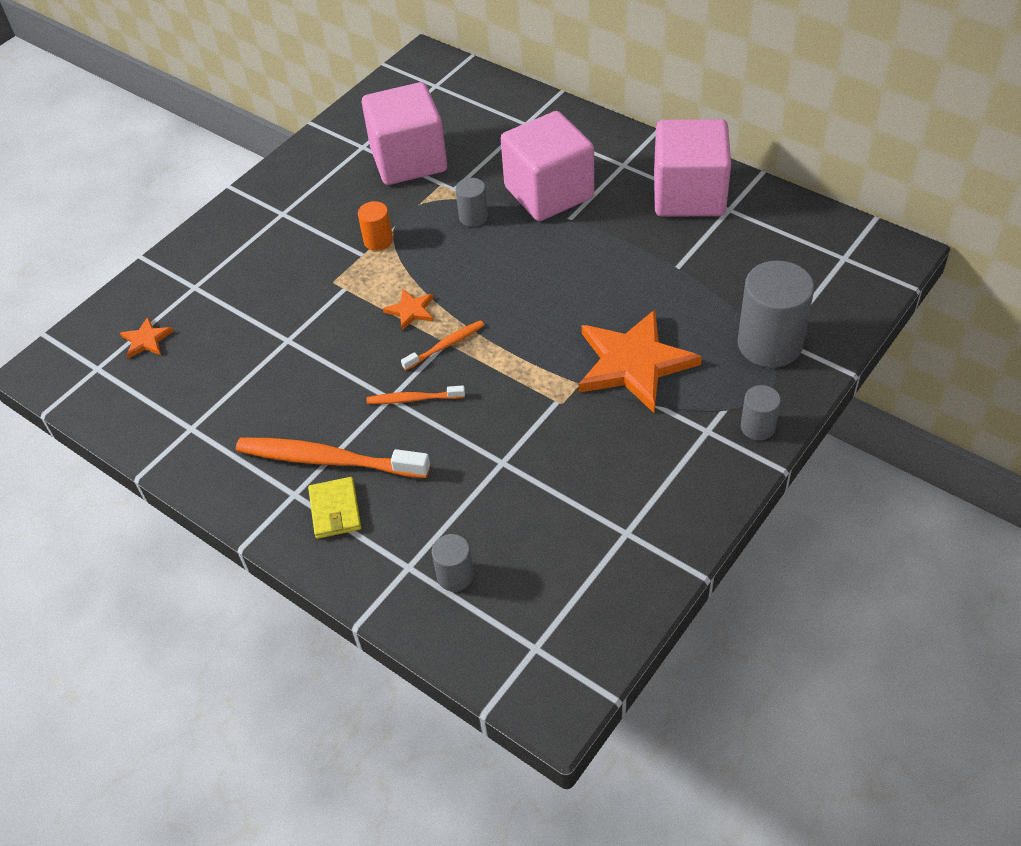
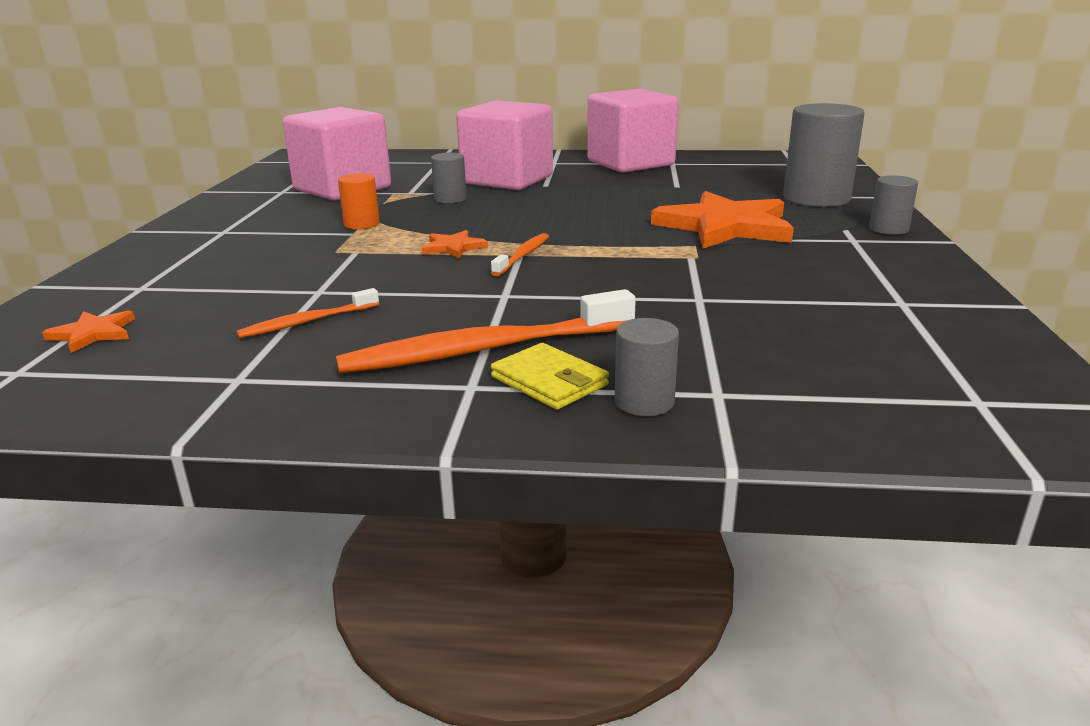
camera: 35 degrees left, 25 degrees down
(413, 399) = (534, 289): orange toothbrush -> orange toothbrush (307, 322)
(455, 576) = (786, 381): grey cylinder -> grey cylinder (644, 402)

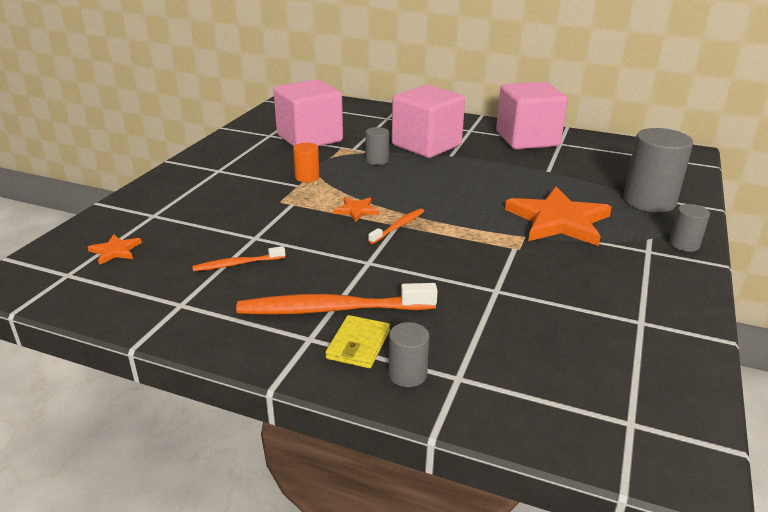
camera: 15 degrees right, 5 degrees up
(549, 381) = (358, 344): yellow wallet -> yellow wallet turned 45 degrees clockwise

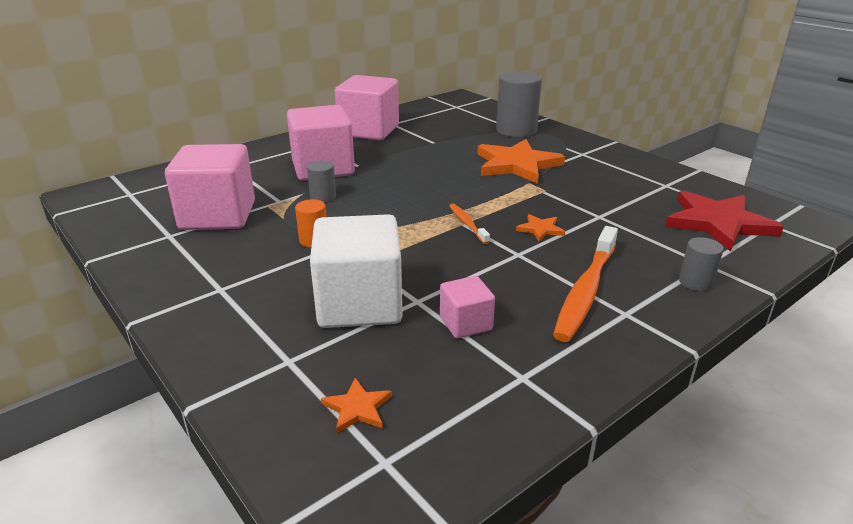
camera: 60 degrees left, 0 degrees up
(234, 218) = (359, 304): none -> white cube
(237, 264) = (465, 323): orange toothbrush -> pink cube
(356, 210) = (416, 234): orange star -> orange star (540, 229)
(358, 344) = (646, 292): yellow wallet -> none
(578, 376) = (718, 223): none -> red star
(684, 244) = (582, 142): grey cylinder -> none

